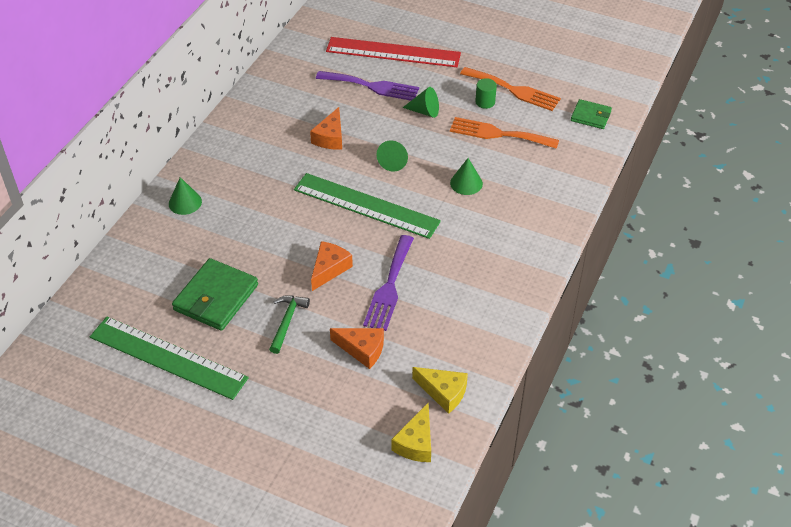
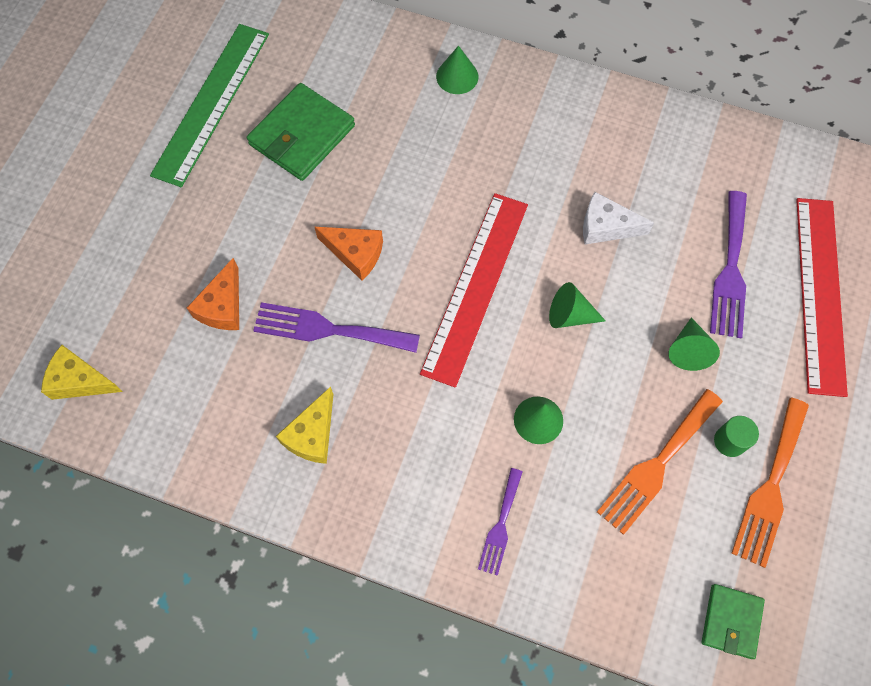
camera: 85 degrees right, 20 degrees up
(216, 297) = (302, 135): green wallet -> green wallet turned 75 degrees counterclockwise
(287, 321) = (266, 216): green hammer -> none
(330, 137) = (606, 227): orange cheese -> white cheese
(366, 206) = (475, 286): green ruler -> red ruler
(443, 392) = (154, 409): yellow cheese -> yellow cheese (312, 435)
(498, 134) = (657, 465): orange fork -> orange fork turned 150 degrees counterclockwise
(535, 207) = (500, 526): none -> purple fork

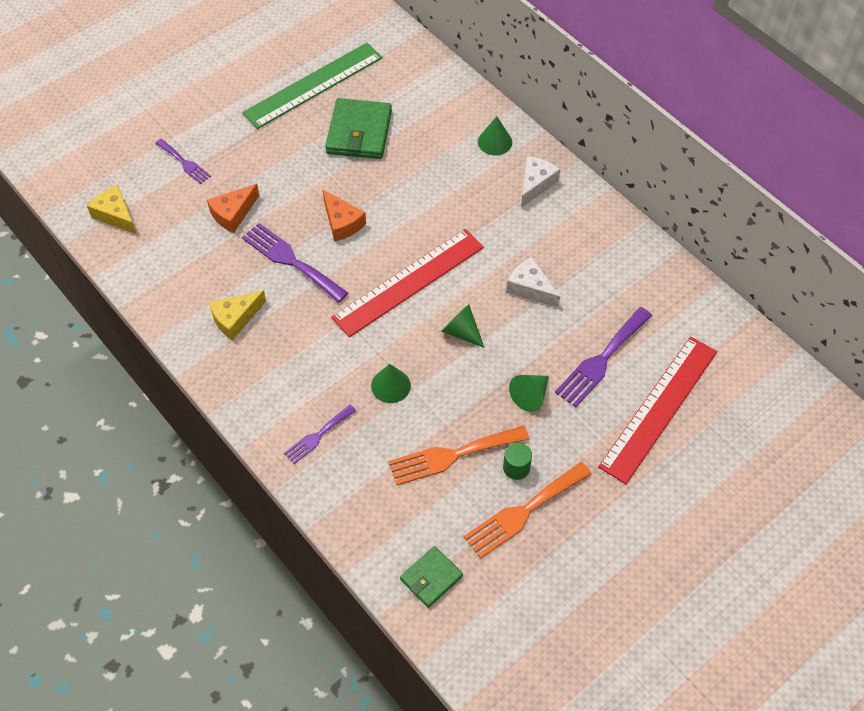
camera: 30 degrees right, 10 degrees down
(121, 272) = (184, 163): none -> purple fork
(302, 135) = (359, 132): green wallet -> green wallet turned 60 degrees counterclockwise
(532, 105) = (535, 184): none -> white cheese

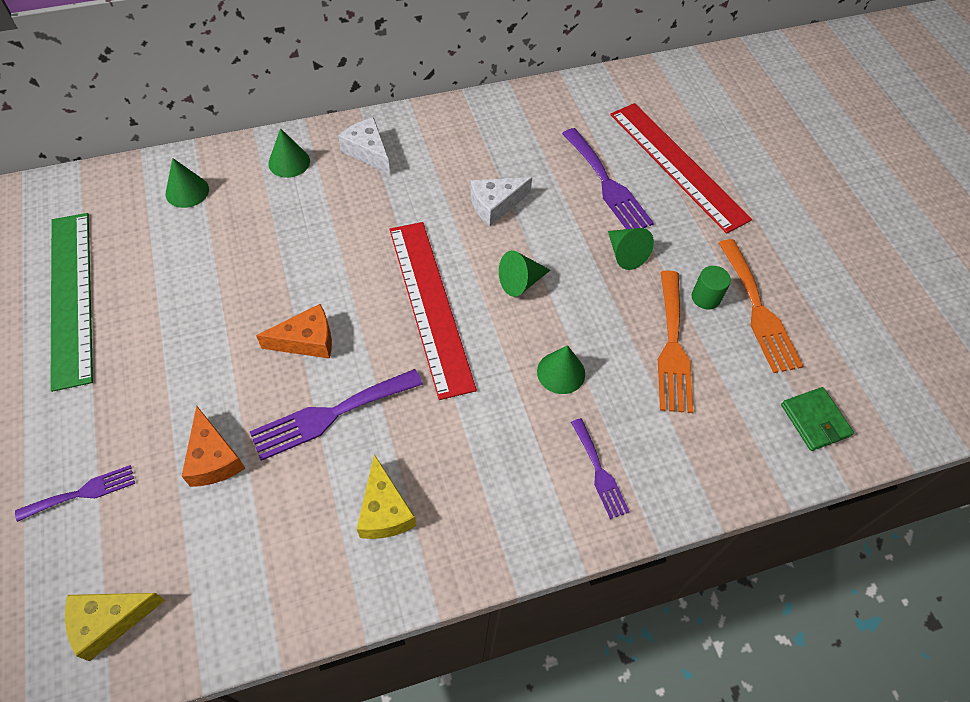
camera: 70 degrees left, 0 degrees up
(359, 132) = (183, 276): green wallet -> none
(432, 98) = (187, 191): none -> green cone

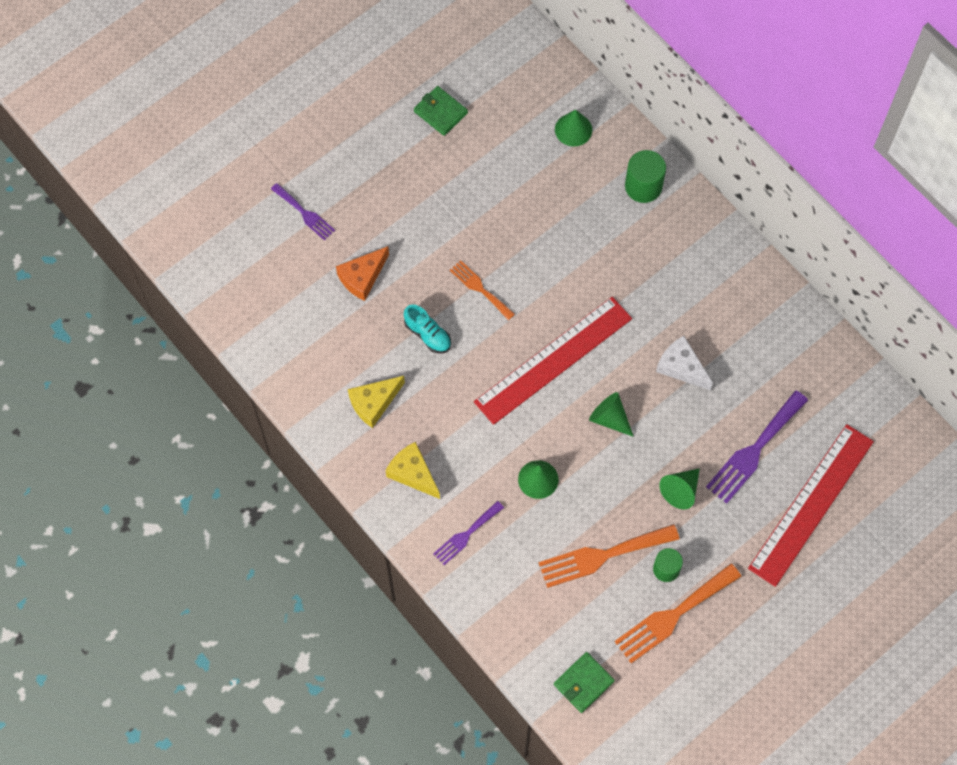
camera: 70 degrees right, 10 degrees up
(72, 296) = (440, 112): green ruler -> green wallet
(109, 621) = (236, 279): yellow cheese -> yellow cheese (413, 473)
(289, 162) = (643, 186): green cone -> green cylinder
(307, 341) = (480, 288): orange cheese -> orange fork
(330, 415) = (428, 334): purple fork -> turquoise shoe
(367, 152) = (687, 241): white cheese -> none

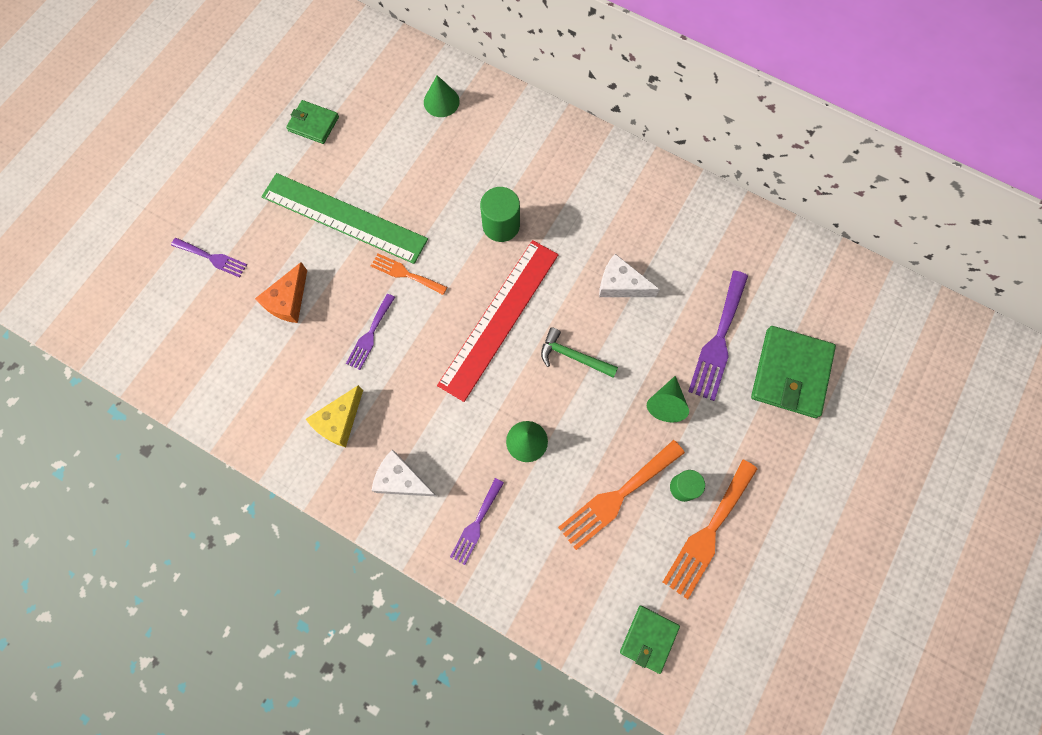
camera: 20 degrees left, 5 degrees up
(413, 473) = (401, 479): yellow cheese -> white cheese
(428, 334) = (370, 335): turquoise shoe -> purple fork
(439, 216) = (344, 218): none -> green ruler
(609, 418) = (573, 356): green cone -> green hammer
(643, 186) = (523, 132): green cylinder -> green cylinder (501, 225)
(811, 504) = (790, 373): red ruler -> green wallet

